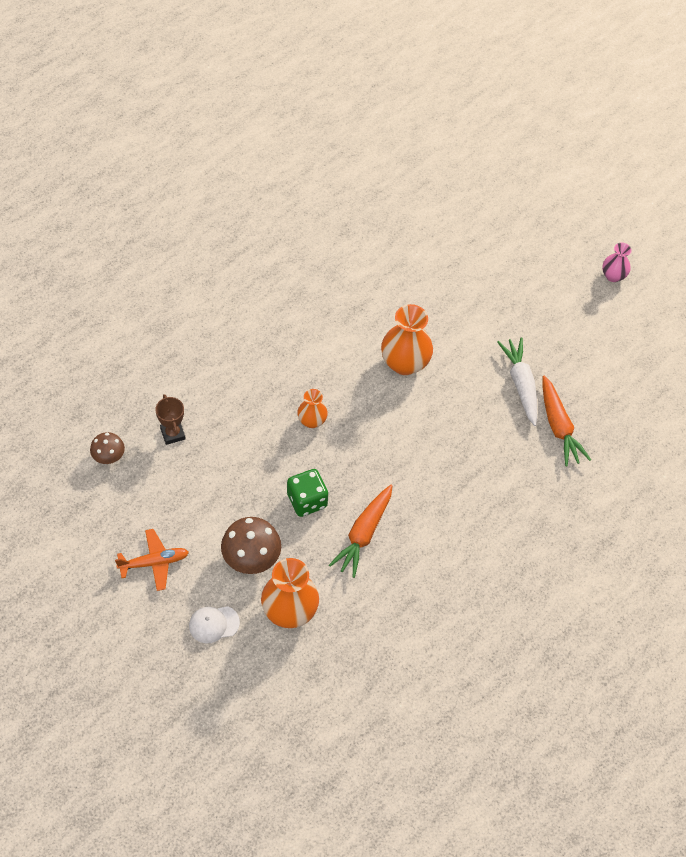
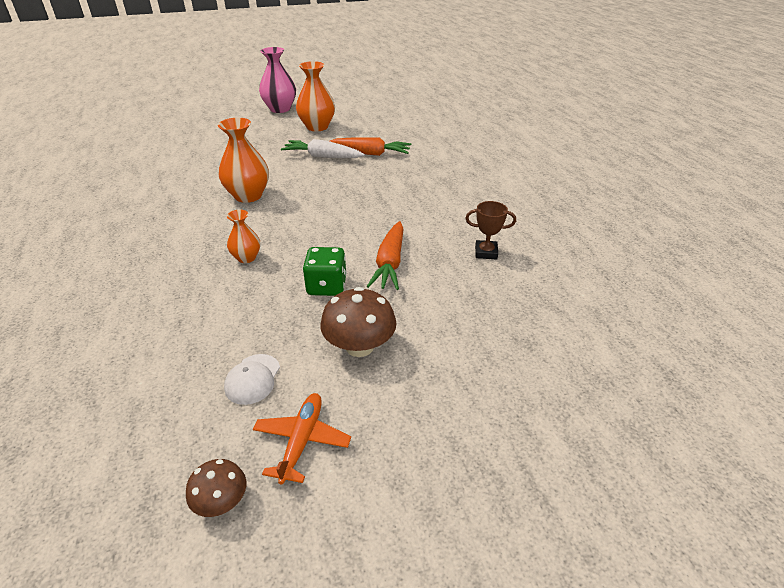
camera: 60 degrees left, 20 degrees down
(108, 456) = (110, 437): brown mushroom -> brown mushroom (221, 501)
(173, 433) = (150, 362): brown trophy -> brown trophy (486, 252)
(213, 624) = (424, 408): white cap -> white cap (252, 379)
(289, 611) = (443, 337): orange vase -> orange vase (317, 127)
(363, 534) = (390, 263): orange carrot -> orange carrot turned 45 degrees clockwise
(613, 276) = (280, 109): pink vase -> pink vase, size x1.76

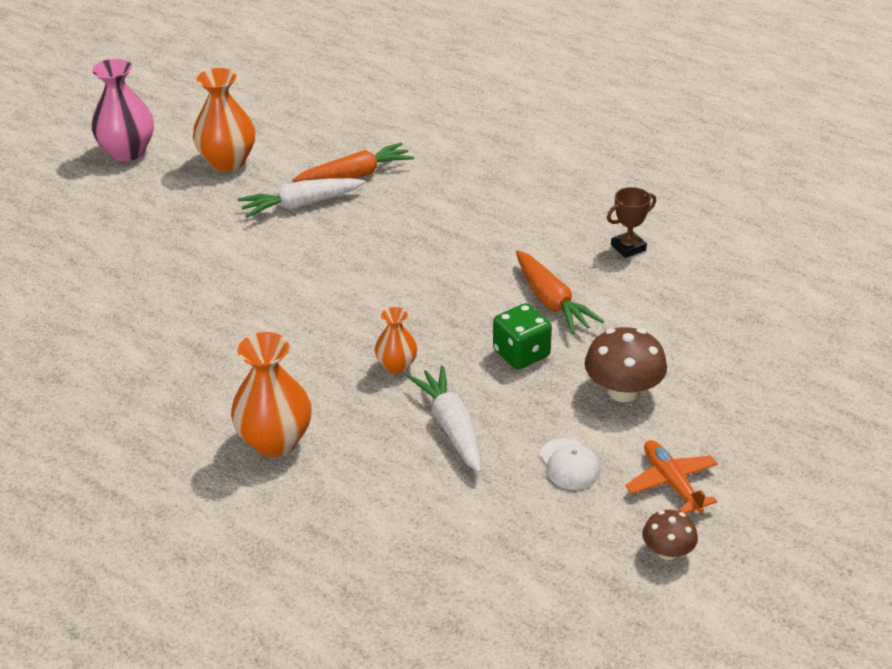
camera: 35 degrees left, 0 degrees up
(221, 310) = (451, 427): none -> white carrot
(248, 196) = (285, 296): orange vase -> orange vase (275, 441)

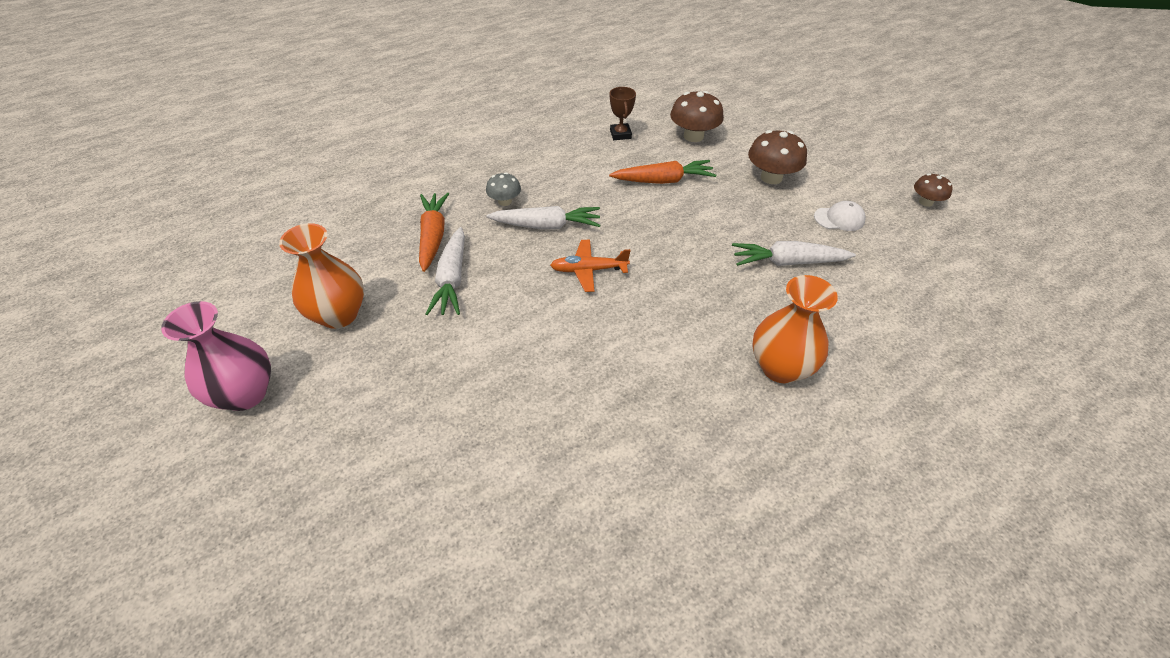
camera: 70 degrees left, 10 degrees up
(396, 366) = (707, 273): orange vase -> none
(413, 238) = (547, 226): none -> white carrot
(437, 201) = (505, 201): none -> grey mushroom
(521, 354) = (716, 209): green dice -> none
(671, 483) = (864, 183): orange plane -> orange plane (588, 270)
(672, 307) = (693, 136): none -> brown mushroom

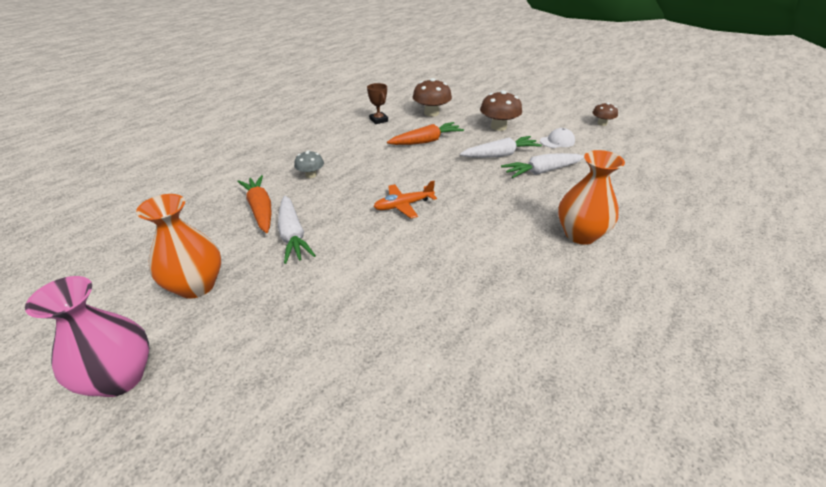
camera: 20 degrees left, 10 degrees down
(547, 226) = (354, 184): white carrot -> white carrot (500, 155)

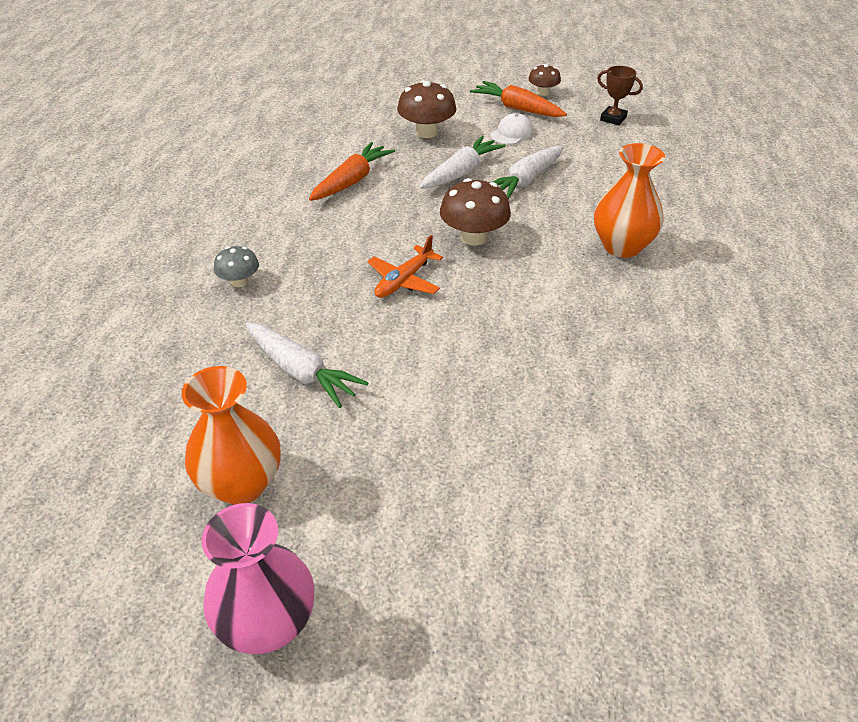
camera: 30 degrees left, 5 degrees up
(260, 209) = (219, 355): orange carrot -> orange carrot (517, 108)
(378, 120) = (255, 167): brown trophy -> brown trophy (613, 118)
(431, 113) = (320, 135): brown mushroom -> brown mushroom (473, 237)

